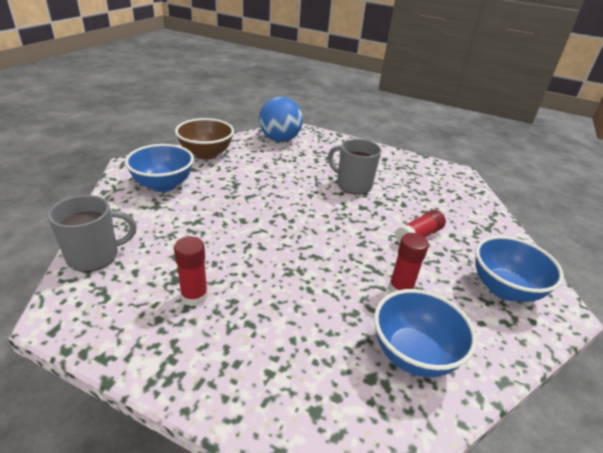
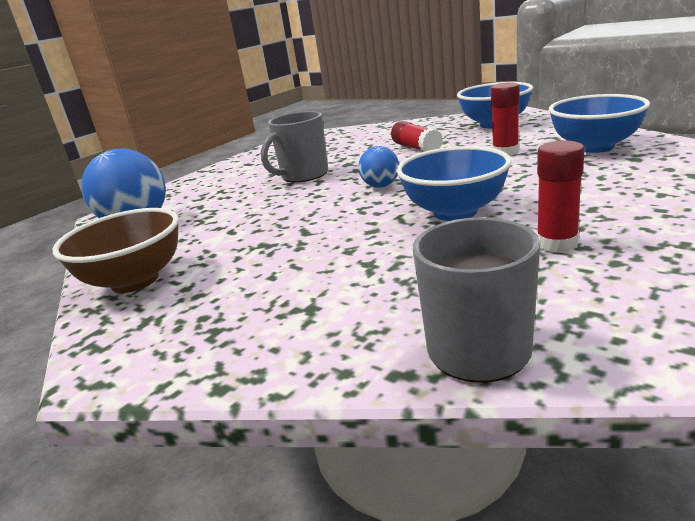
camera: 70 degrees left, 10 degrees down
(163, 185) = (232, 311): blue bowl -> blue bowl (455, 212)
(323, 220) = (381, 186): none -> blue ball

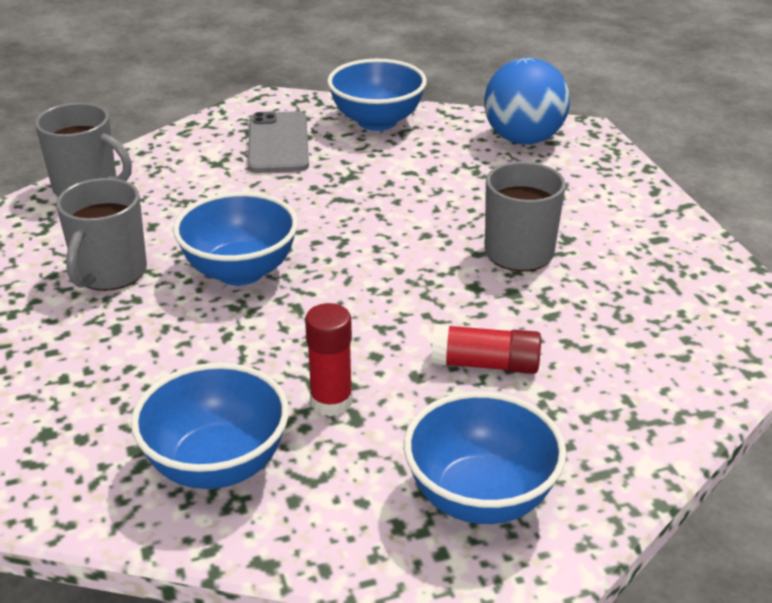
camera: 120 degrees right, 10 degrees up
(135, 281) = (377, 121): brown bowl -> blue bowl
(228, 300) = (278, 143): none -> grey phone
(381, 186) = (382, 274): blue ball -> none
(557, 244) = (109, 273): red glue stick -> grey mug

